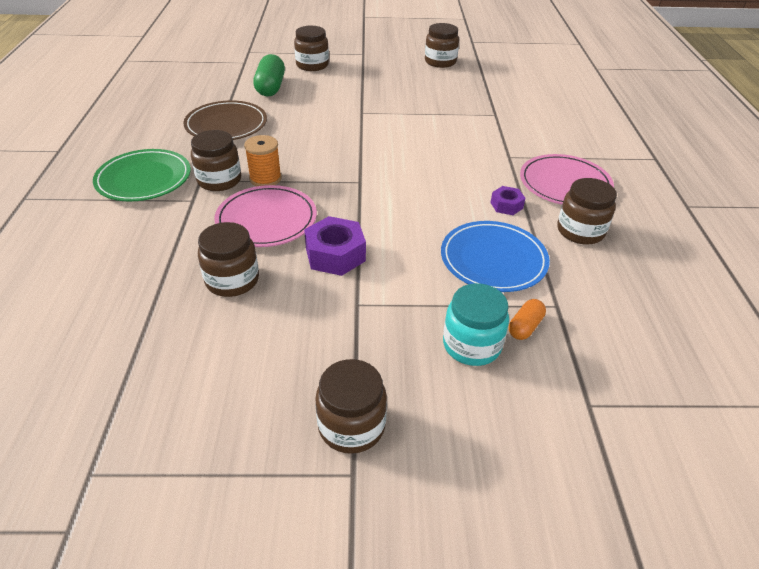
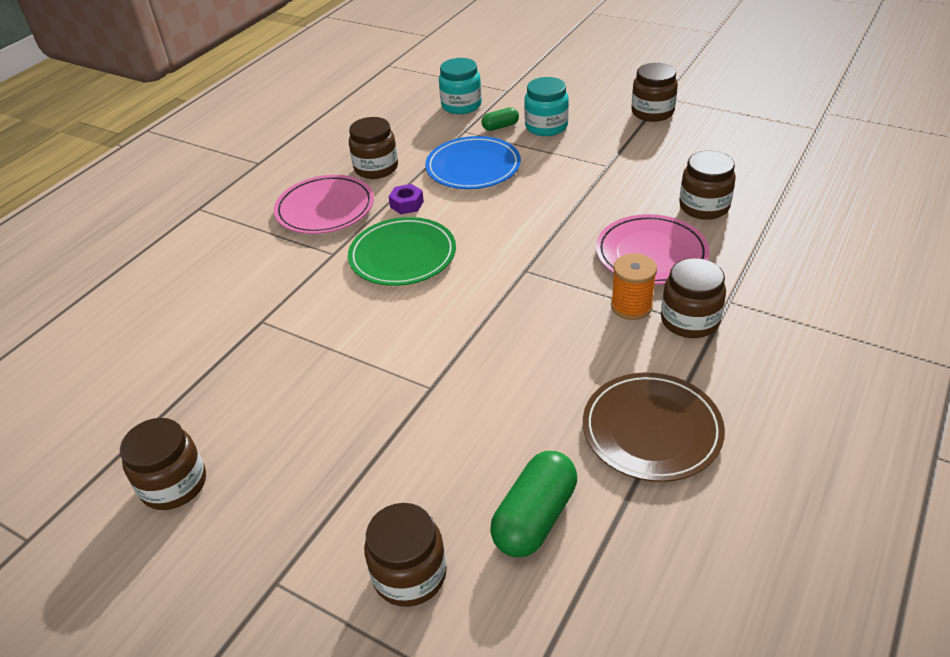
camera: 145 degrees left, 0 degrees up
(144, 179) = (790, 352): green plate -> green plate (402, 255)
(335, 254) = (602, 204): purple nut -> none
(525, 327) = (500, 126): orange capsule -> green capsule
(611, 349) = (461, 105): none -> turquoise jar

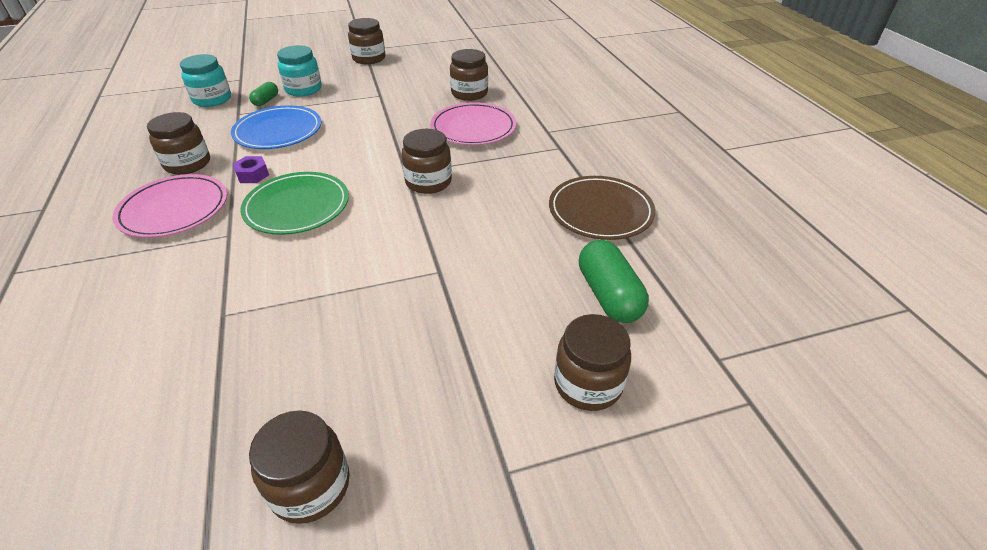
camera: 50 degrees left, 0 degrees up
(631, 306) = (501, 159): orange spool -> none
(689, 320) = (542, 150): brown jar -> brown jar (428, 182)

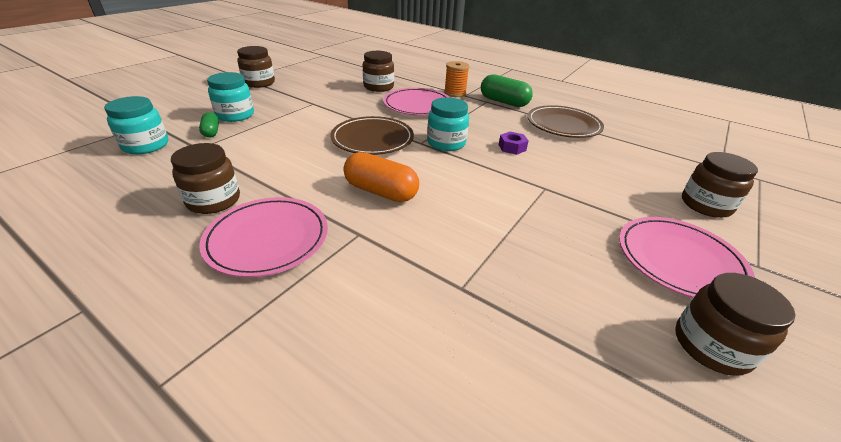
camera: 40 degrees left, 5 degrees down
(253, 175) = (299, 185): purple nut -> purple nut (512, 147)
(278, 131) = (266, 149): blue plate -> none
(297, 207) = (381, 191): green plate -> orange capsule
(370, 152) = (372, 139): none -> brown plate
(428, 182) = (446, 143): brown jar -> turquoise jar
(432, 410) = (679, 260): none -> pink plate
(540, 125) = (455, 93): none -> orange spool
(608, 295) = (638, 161): green capsule -> green capsule (503, 102)

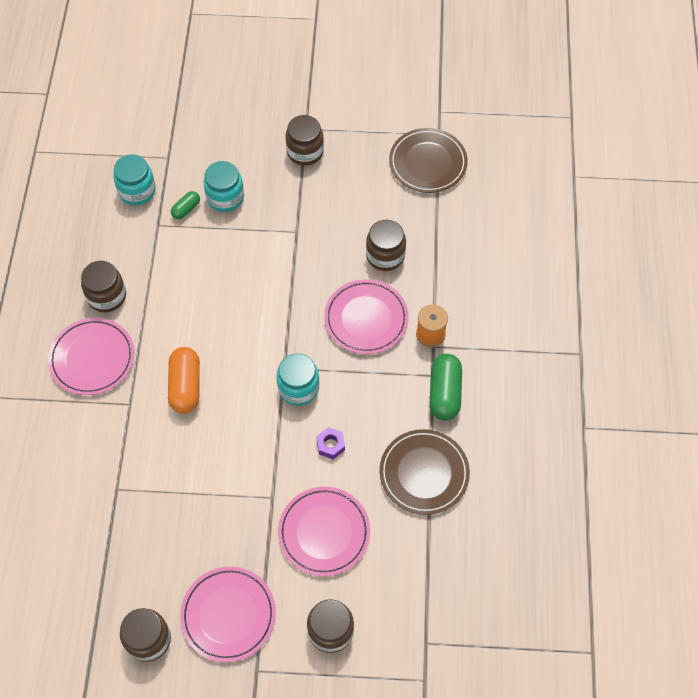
camera: 60 degrees right, 25 degrees up
(372, 139) = (262, 328): brown plate -> brown plate (428, 163)
(596, 176) = (324, 532): none -> pink plate

